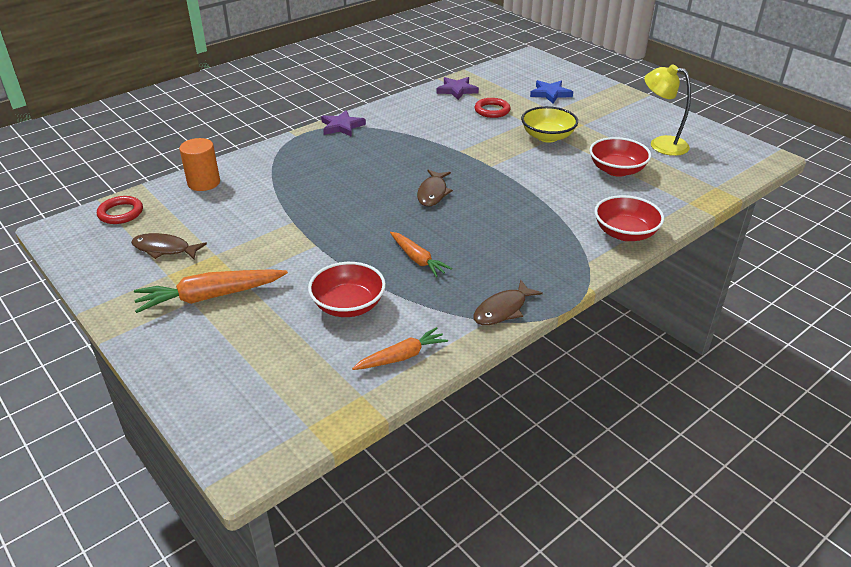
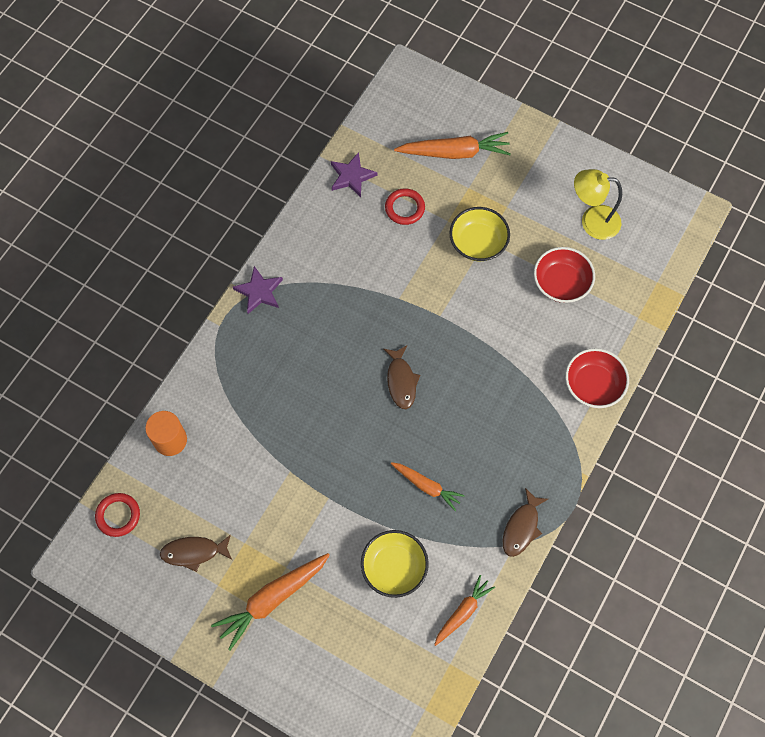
camera: 20 degrees left, 30 degrees up
(348, 305) = (394, 567): red bowl -> yellow bowl
(550, 94) = (455, 152): blue star -> orange carrot

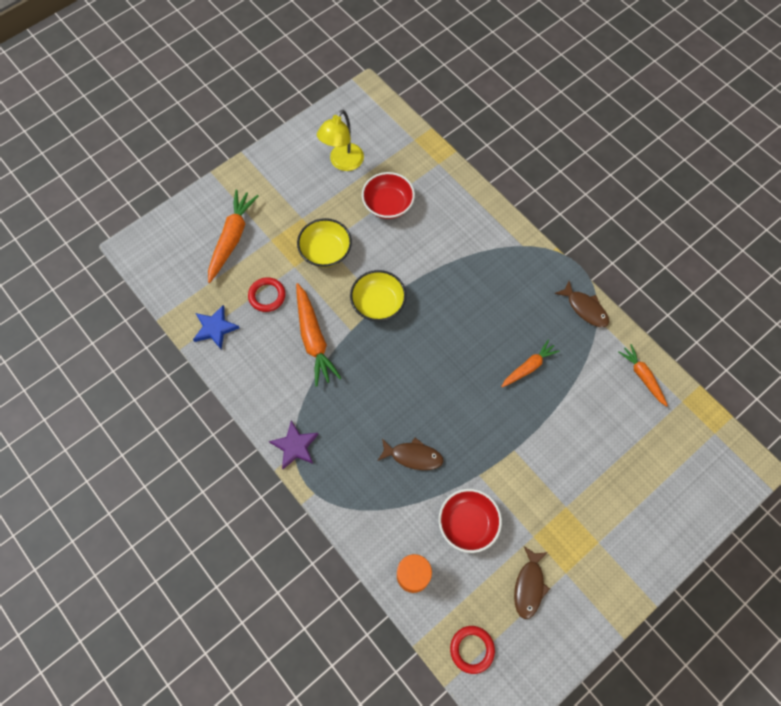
camera: 70 degrees left, 0 degrees up
(272, 599) = (592, 528): orange carrot -> orange carrot (313, 339)
(351, 176) = (215, 328): purple star -> blue star
(394, 567) = (591, 417): yellow bowl -> yellow bowl (378, 303)
(401, 381) = (428, 354): brown fish -> brown fish (413, 456)
(593, 385) = (484, 215): red bowl -> red bowl (467, 523)

